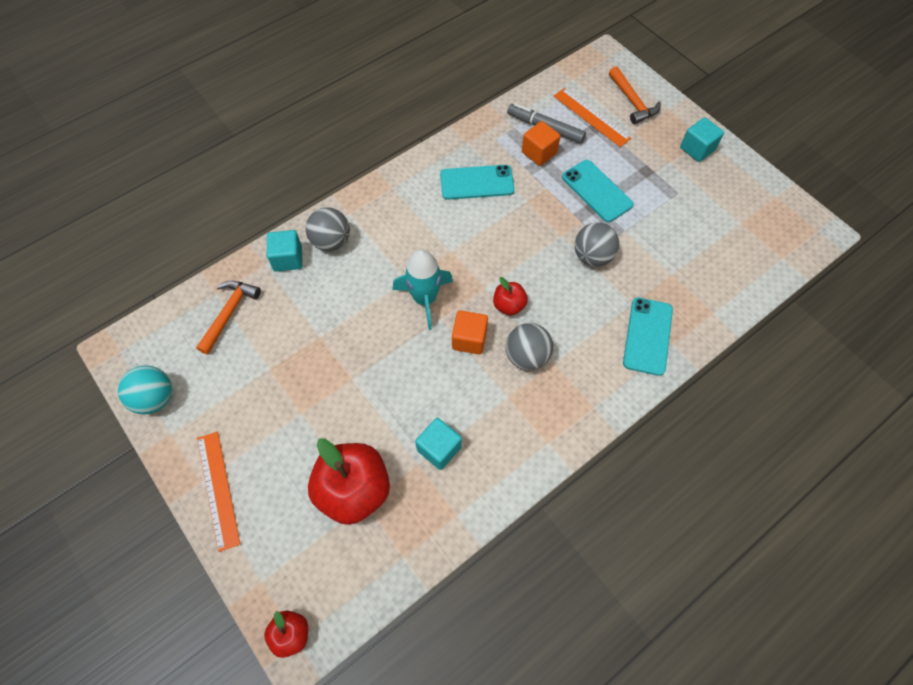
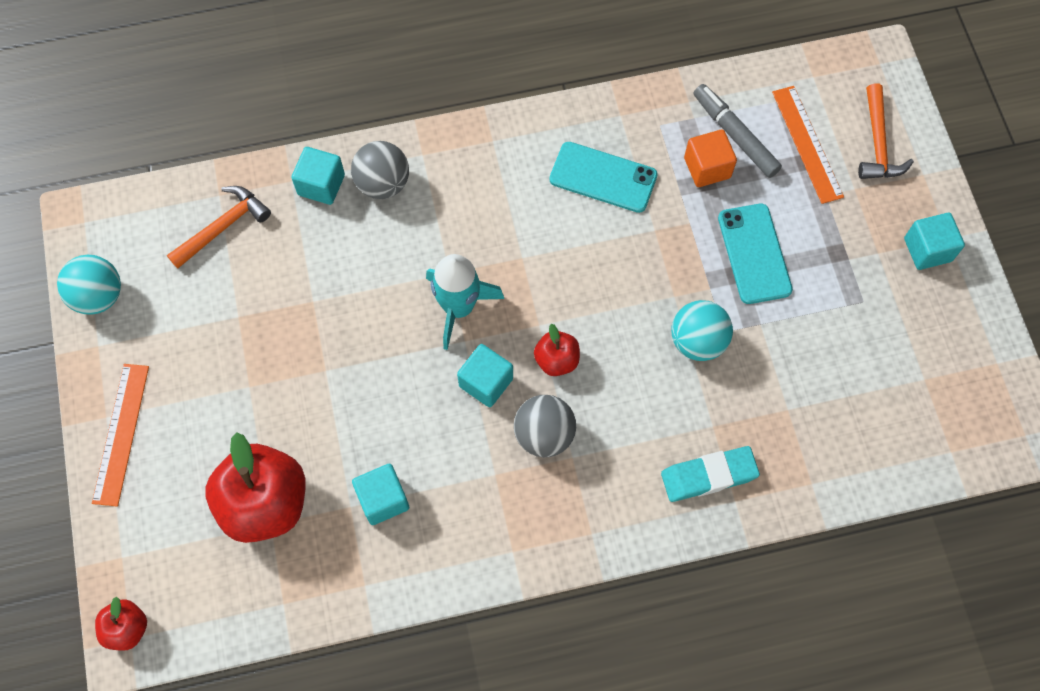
camera: 25 degrees right, 5 degrees up
(469, 339) = (486, 382): orange cube -> turquoise cube
(592, 256) = (697, 341): grey ball -> turquoise ball
(647, 336) = (708, 476): turquoise phone -> turquoise eraser

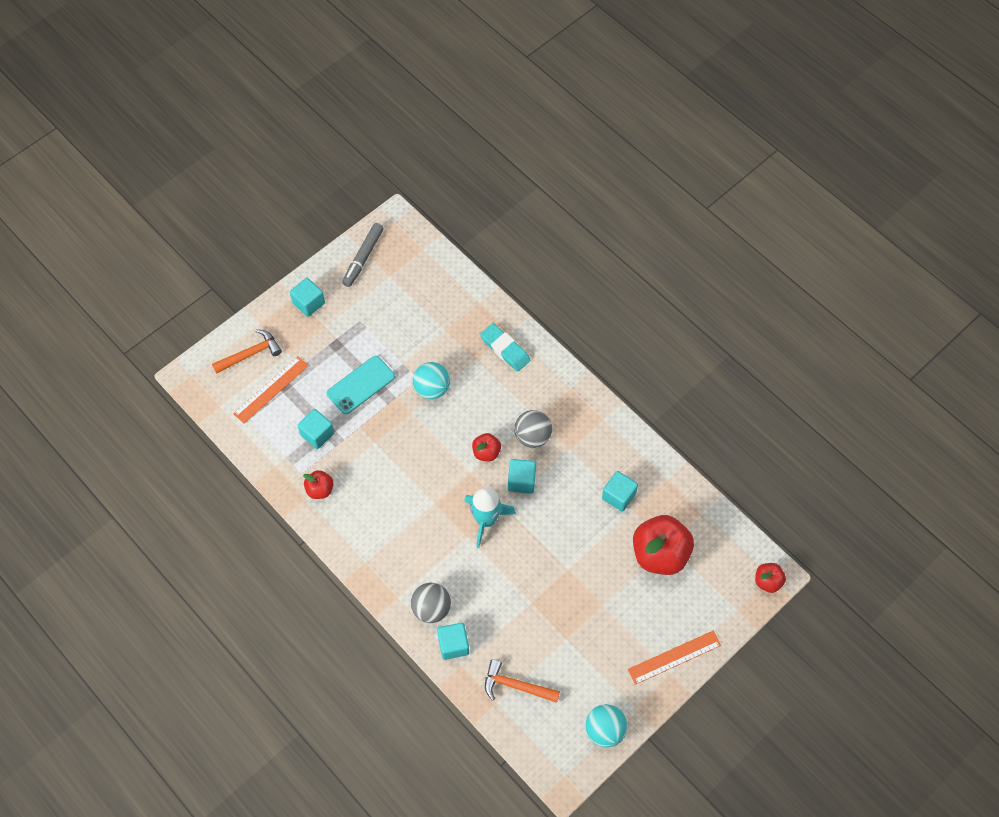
camera: 120 degrees left, 5 degrees down
(603, 177) = (356, 486): turquoise phone -> none
(623, 135) = (320, 489): none -> red apple
(707, 168) = (317, 434): orange cube -> turquoise cube
(735, 135) = (286, 430): grey marker -> grey marker (363, 258)

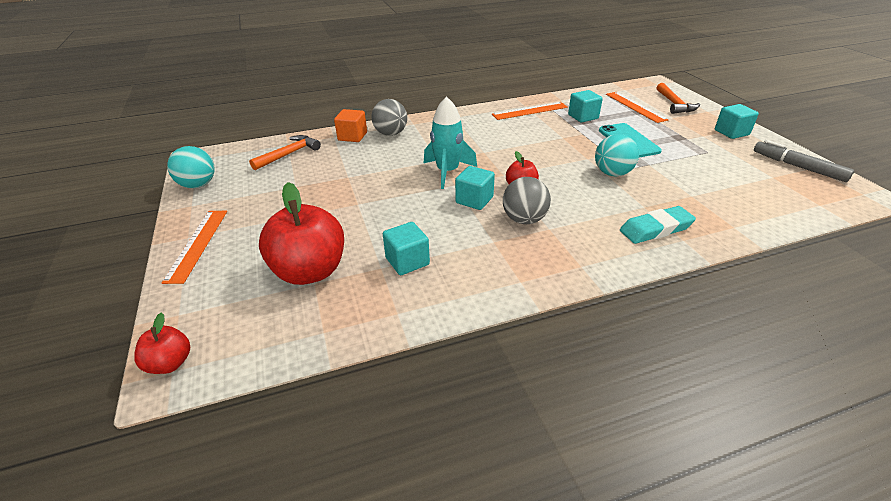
camera: 115 degrees right, 25 degrees down
(320, 489) = (530, 111): red apple -> orange ruler
(453, 645) = (352, 136): turquoise cube -> orange cube

